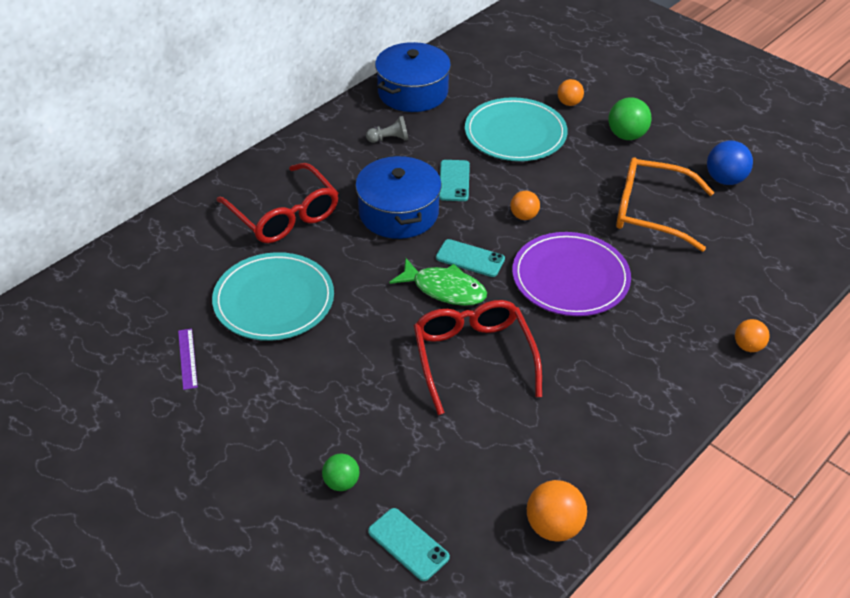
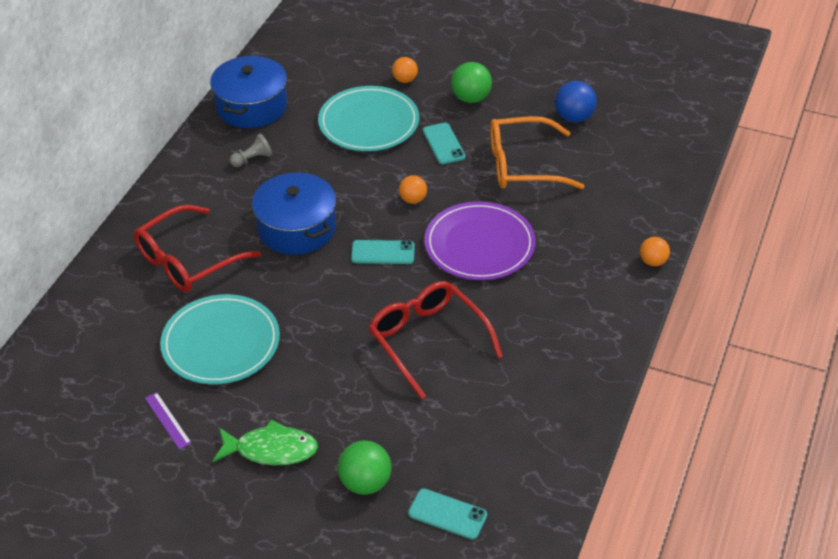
camera: 20 degrees left, 0 degrees up
(284, 215) = (188, 260): red glasses -> red glasses turned 105 degrees clockwise
(341, 482) = (365, 483): green ball -> green ball, size x1.55
(445, 289) = (373, 287): green fish -> green fish (271, 450)
(454, 181) = (333, 183): turquoise phone -> turquoise phone (443, 144)
(553, 526) = (560, 460): orange ball -> none

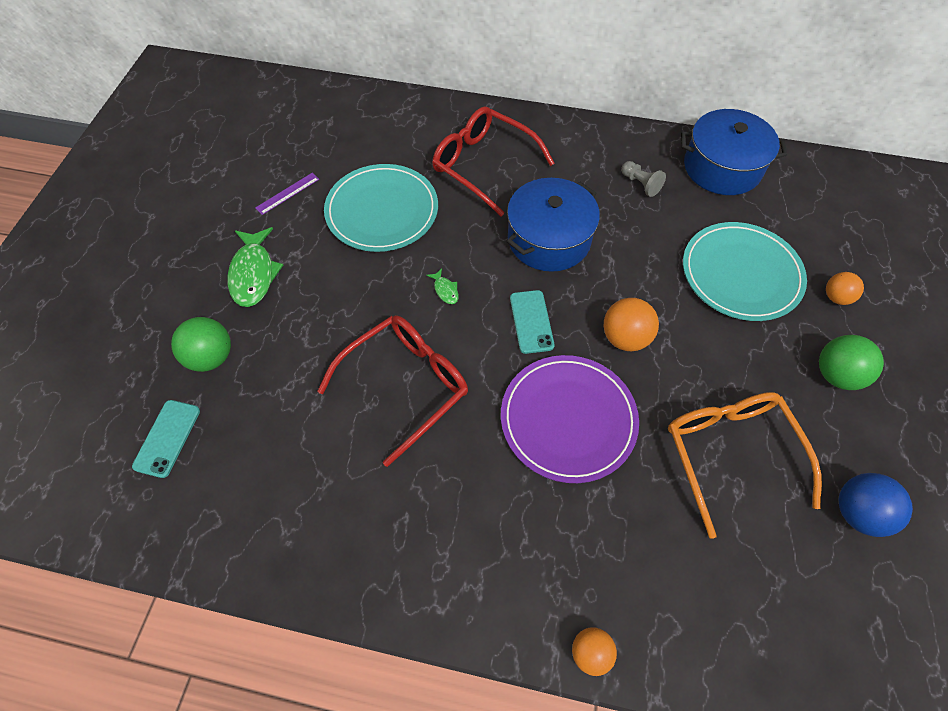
camera: 80 degrees right, 15 degrees up
(334, 305) = (445, 290): none -> green fish
(413, 200) = (625, 338): orange ball -> orange ball, size x1.55
(443, 144) = (735, 356): turquoise phone -> none

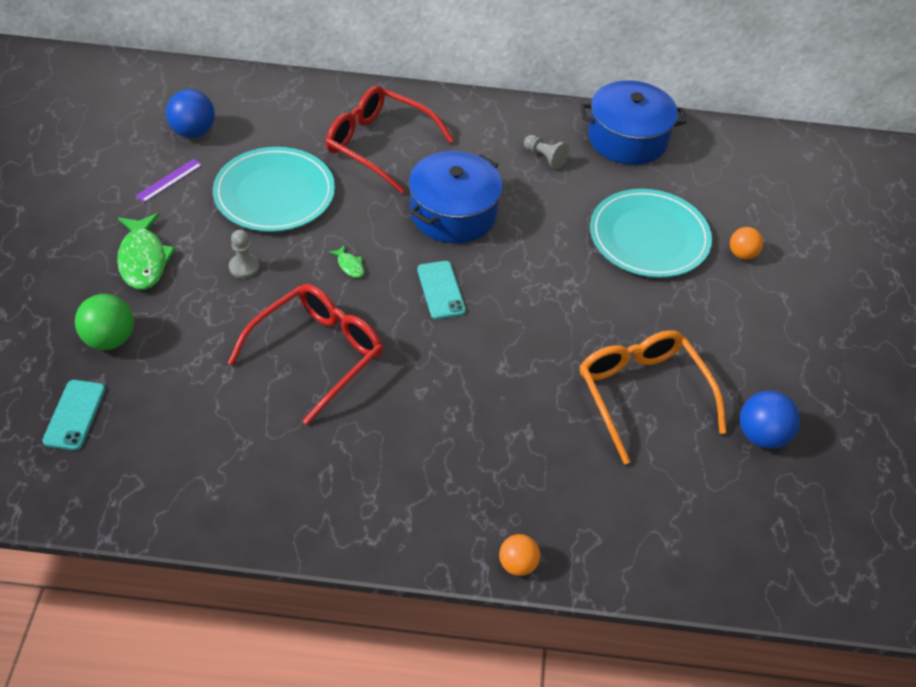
camera: 10 degrees left, 10 degrees down
(315, 145) = (193, 132): none -> blue ball
(345, 287) = (244, 267): none -> grey pawn
(568, 419) = (484, 374): purple plate -> none
(625, 338) = (536, 300): orange ball -> none
(836, 375) = (742, 322): green ball -> none

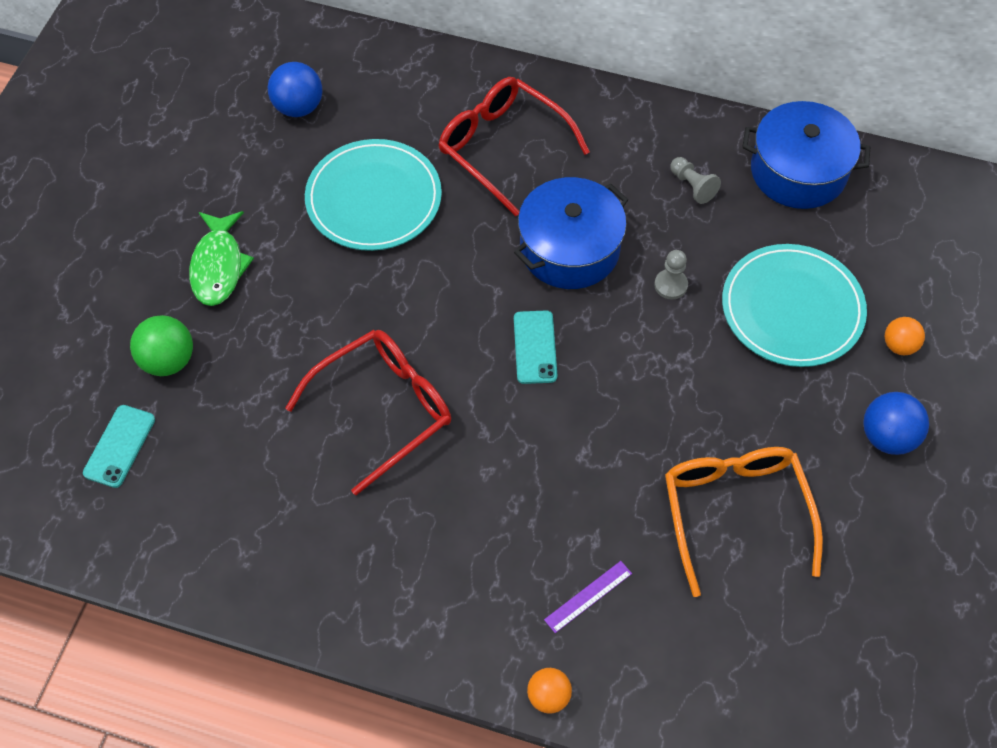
camera: 15 degrees right, 10 degrees up
(169, 180) = (262, 168): purple ruler -> purple ruler (588, 596)
(244, 267) = (324, 290): grey pawn -> grey pawn (670, 285)
(350, 265) = (439, 302): green fish -> none
(762, 436) = (861, 585): blue ball -> blue ball (887, 437)

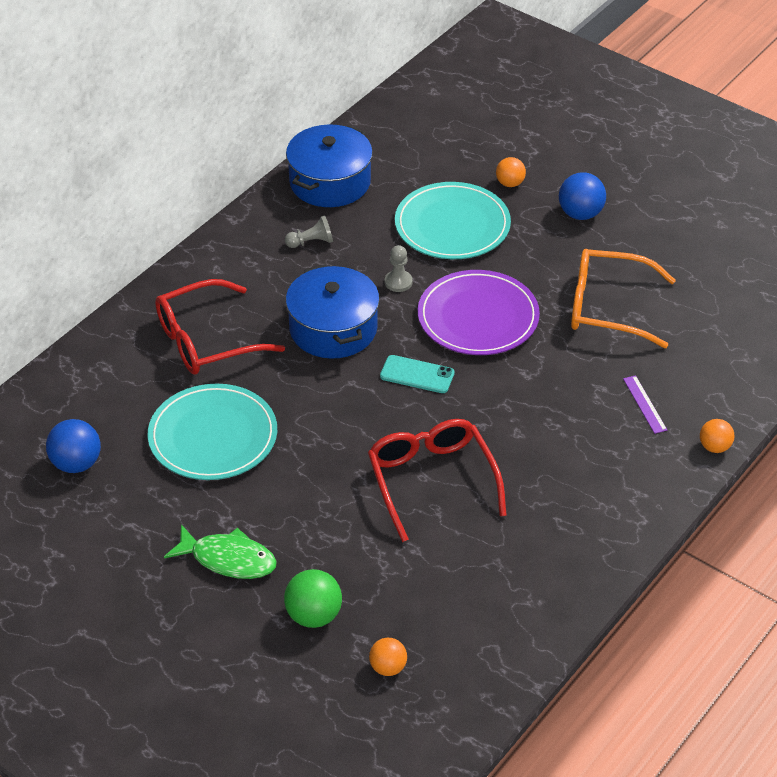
camera: 70 degrees left, 15 degrees down
(119, 446) = (388, 668): turquoise phone -> orange ball
(652, 379) = (478, 317): none -> purple plate

